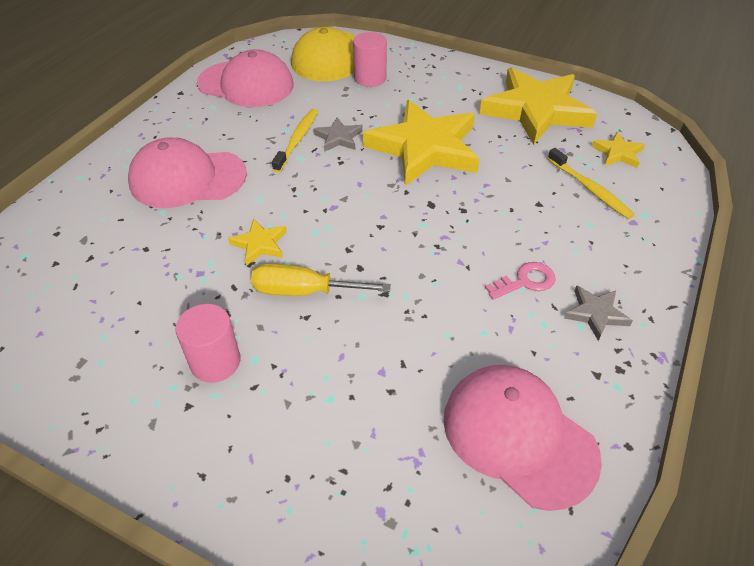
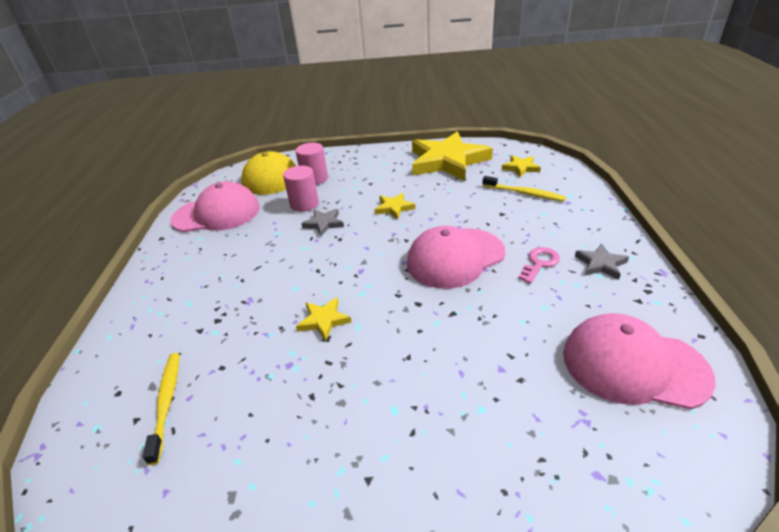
camera: 25 degrees left, 10 degrees down
(187, 178) = (218, 297): pink cap -> pink cap (455, 258)
(215, 362) = (362, 429): pink cylinder -> pink cylinder (304, 204)
(297, 140) = (292, 236): yellow toothbrush -> yellow toothbrush (166, 403)
(304, 291) = (390, 339): yellow screwdriver -> none
(424, 148) = (394, 208): yellow star -> yellow star, size x0.43

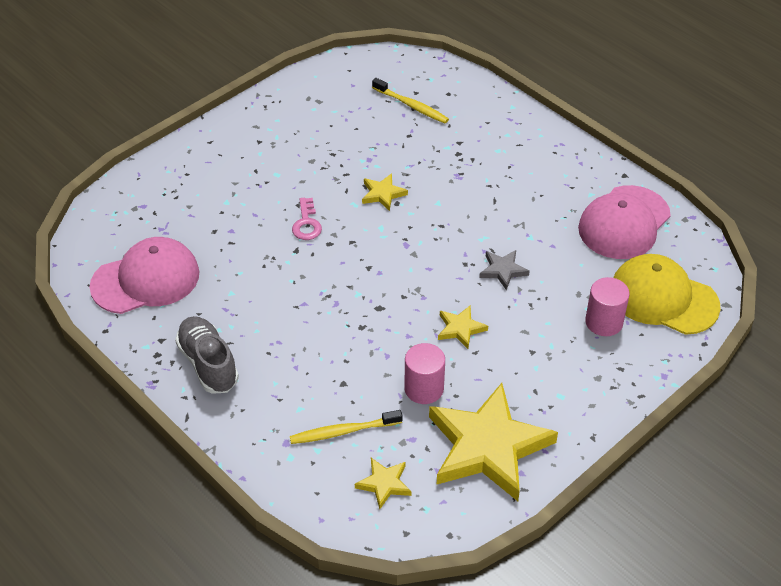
camera: 135 degrees right, 10 degrees up
(304, 204) = (558, 282): pink cylinder -> pink cylinder (424, 388)
(455, 258) = (339, 300): pink cap -> none
(539, 263) = (262, 335): pink key -> pink key (306, 223)
(600, 264) = (208, 364): grey star -> grey shoe

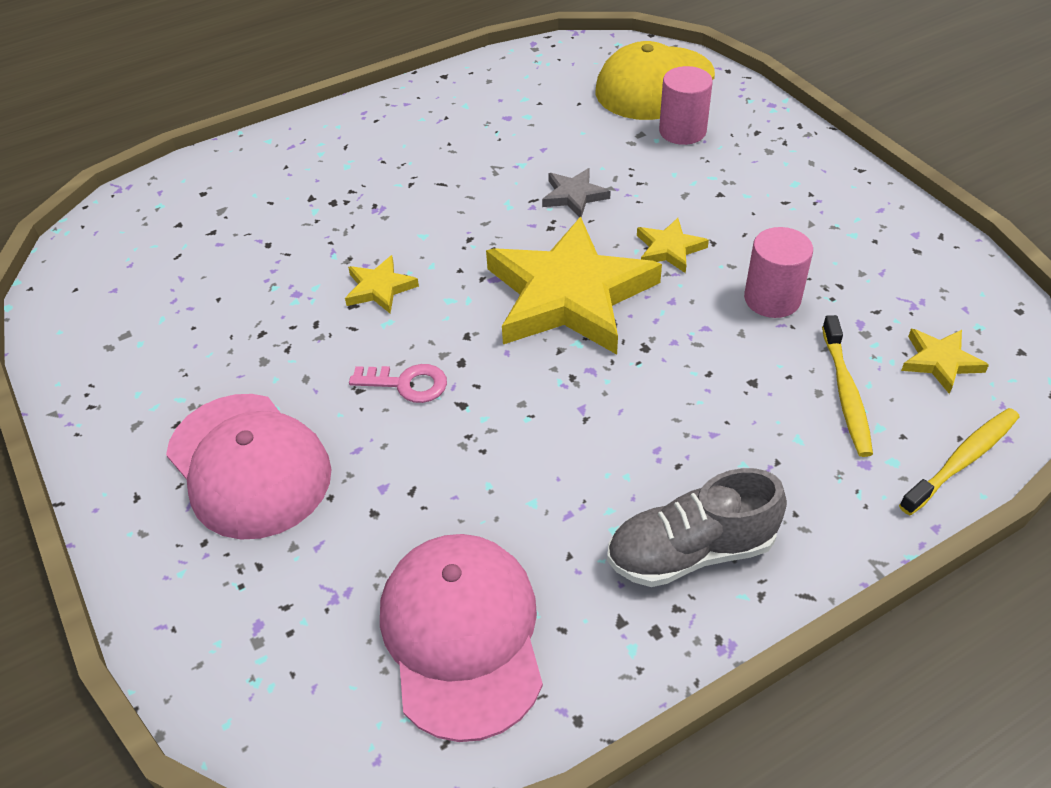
camera: 75 degrees left, 0 degrees up
(411, 106) = (205, 232): yellow toothbrush -> yellow toothbrush (962, 460)
(488, 446) = (874, 255): yellow star -> yellow star (569, 295)
(624, 223) = (524, 89): pink cap -> pink cap (249, 465)

